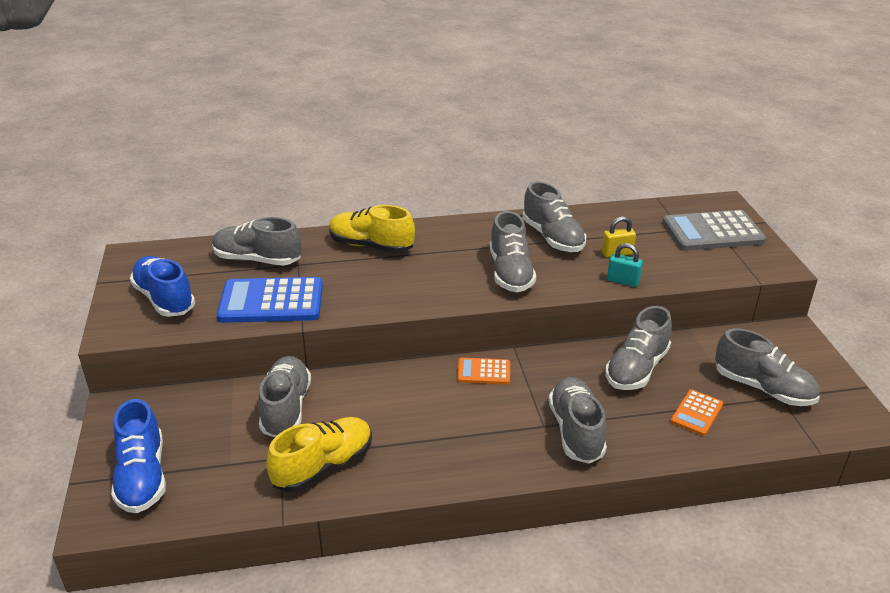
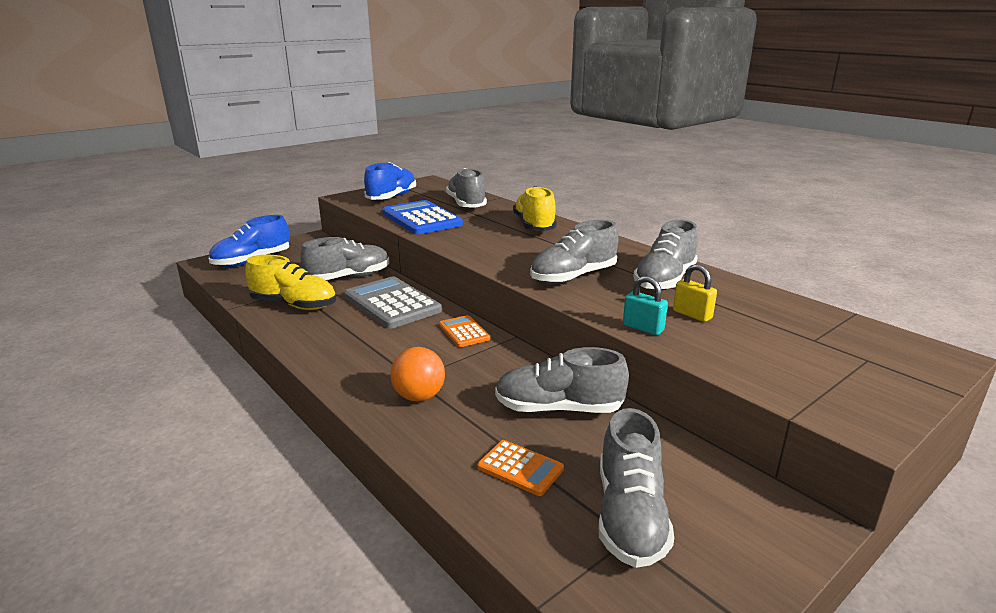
camera: 60 degrees right, 10 degrees down
(576, 431) = (419, 396): grey shoe -> orange ball
(623, 281) = (643, 328): turquoise padlock -> turquoise padlock turned 45 degrees counterclockwise
(696, 413) = (520, 468): orange calculator -> orange calculator turned 150 degrees counterclockwise
(712, 232) = (850, 360): grey calculator -> grey calculator (392, 303)

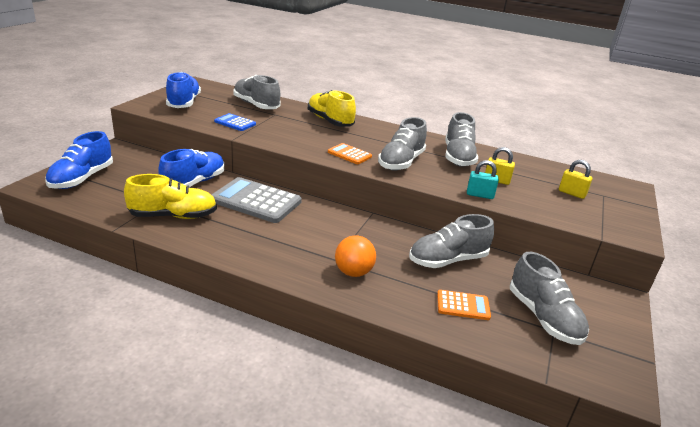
camera: 30 degrees left, 5 degrees up
(348, 277) = (194, 183): grey shoe -> blue shoe
(421, 219) = (235, 123): blue calculator -> blue calculator, size x0.52
(463, 332) = (334, 216): orange calculator -> orange calculator (349, 154)
(806, 348) = (572, 193): none -> yellow padlock

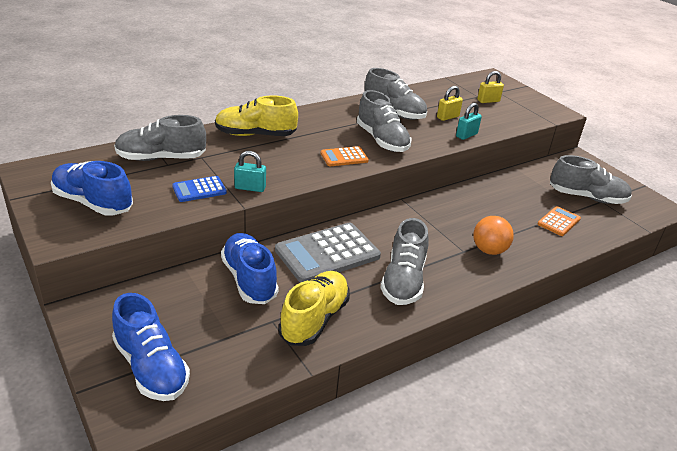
camera: 55 degrees left, 5 degrees up
(258, 135) = (250, 188): none -> turquoise padlock
(448, 260) = (498, 199): grey shoe -> grey shoe (403, 281)

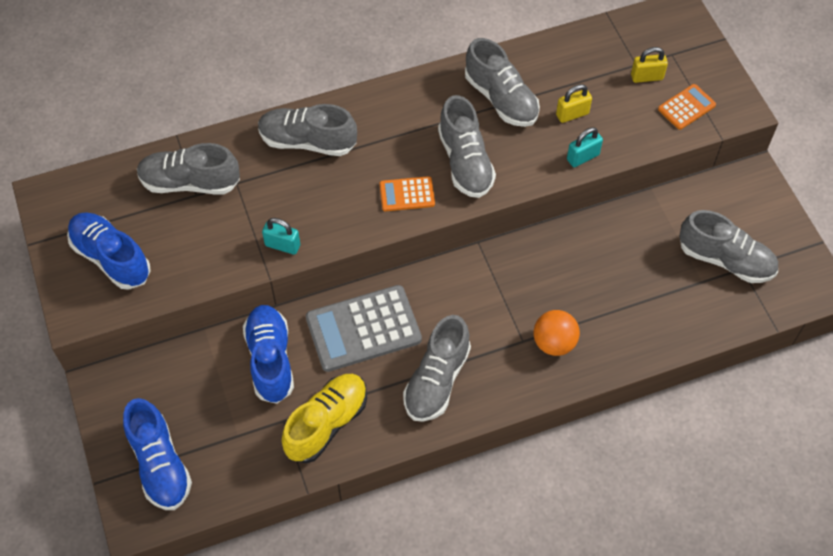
camera: 15 degrees right, 25 degrees up
(199, 190) = (225, 244): blue calculator -> none
(255, 135) = (307, 141): yellow shoe -> grey shoe
(558, 221) = (664, 302): orange calculator -> orange calculator (686, 107)

